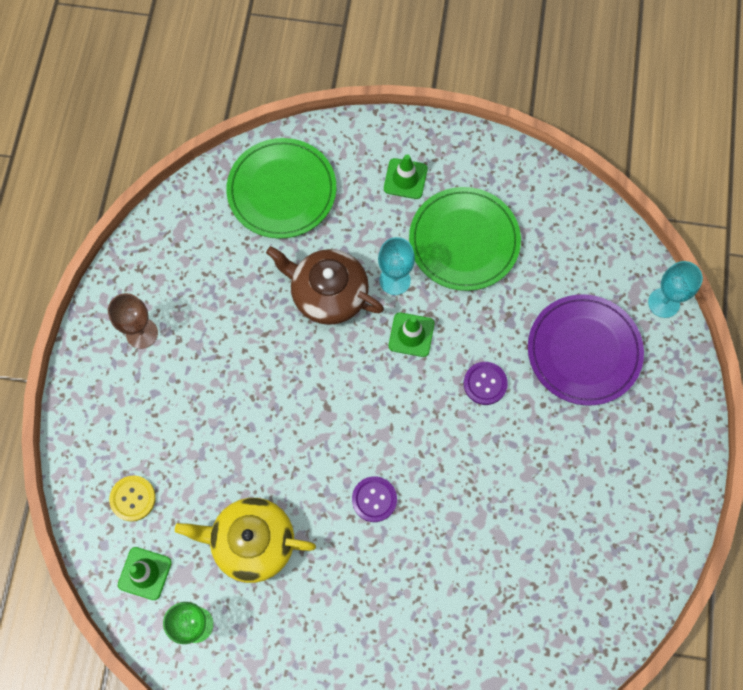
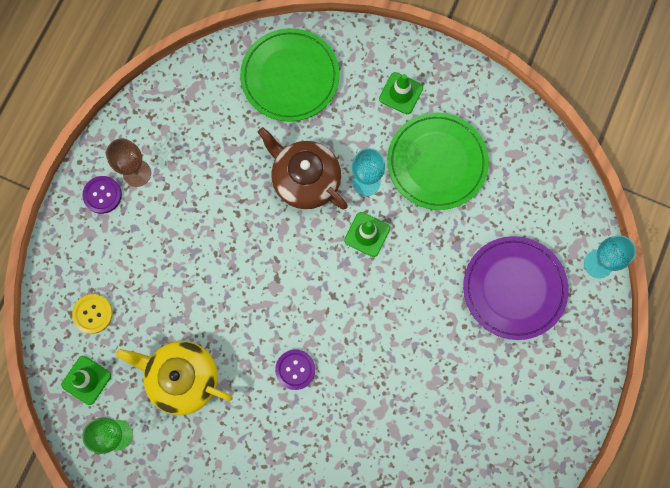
camera: 15 degrees right, 5 degrees up
(485, 383) = (419, 294): purple button -> purple button (102, 195)

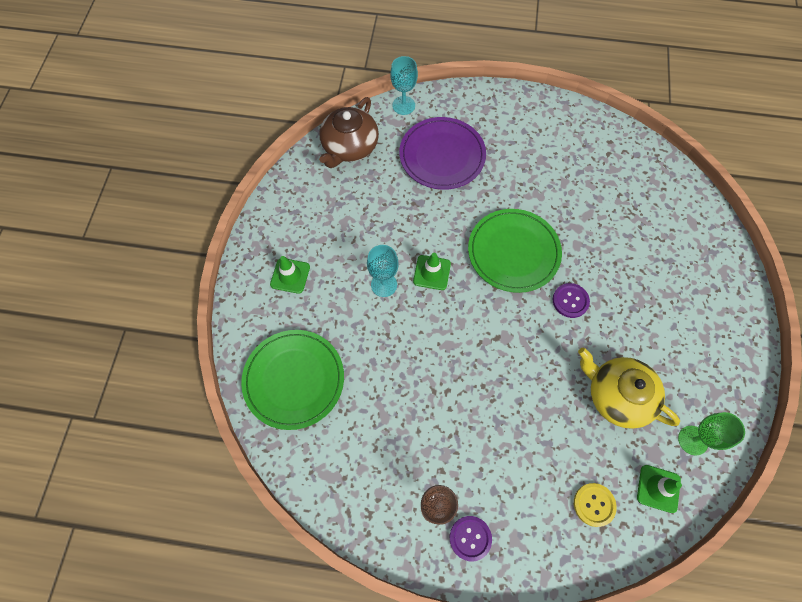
camera: 105 degrees left, 10 degrees down
(182, 378) = (617, 395): yellow teapot -> yellow teapot turned 120 degrees clockwise
(305, 179) = (396, 338): brown teapot -> brown teapot (349, 146)
(437, 162) = (350, 232): green plate -> green plate (513, 252)

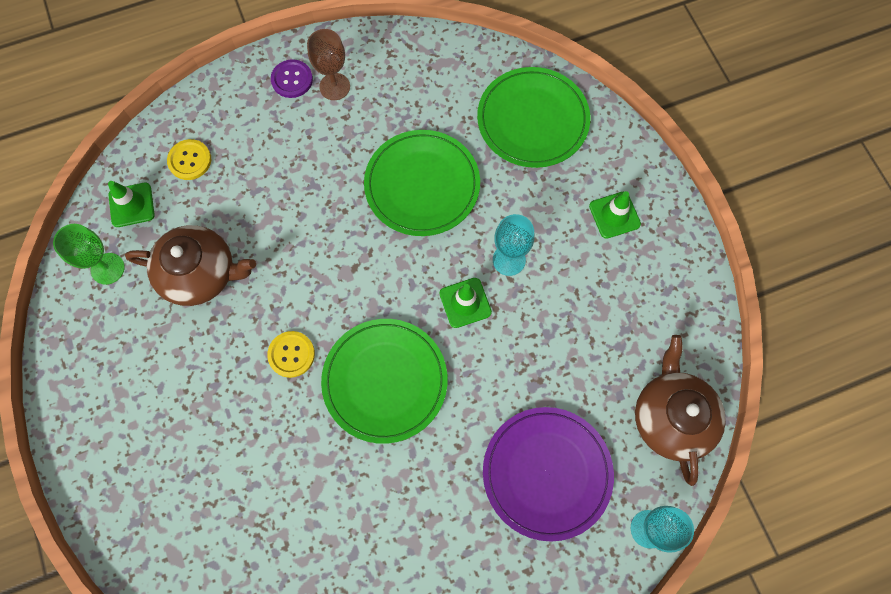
camera: 150 degrees right, 5 degrees up
(412, 374) = (422, 185): none -> green plate
(570, 301) = (291, 354): purple button -> yellow button
(617, 395) = (200, 273): yellow teapot -> brown teapot

